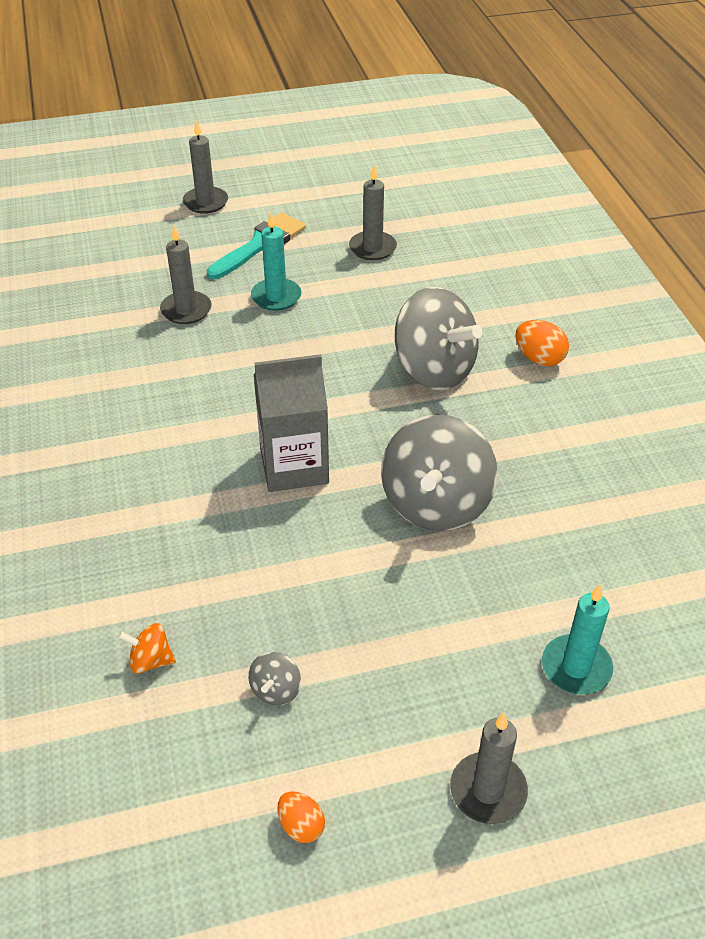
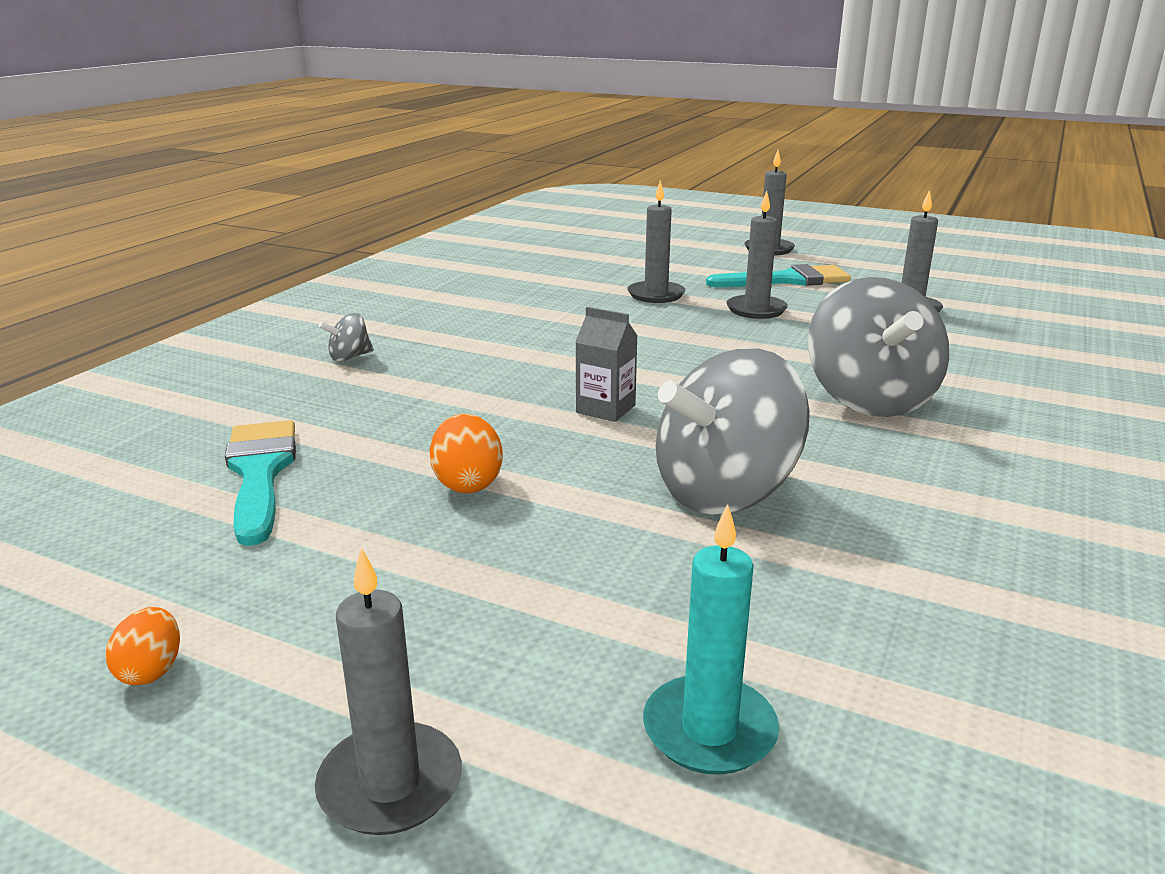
camera: 40 degrees right, 20 degrees down
(150, 660) = (260, 473): orange spinning top -> turquoise brush
(276, 297) = (756, 310): turquoise candle -> grey candle
(276, 690) = (322, 549): grey spinning top -> grey spinning top (349, 357)
(294, 466) = (605, 409): grey carton -> grey carton, size x0.56
(539, 359) = (1034, 435): orange egg -> orange egg (467, 483)

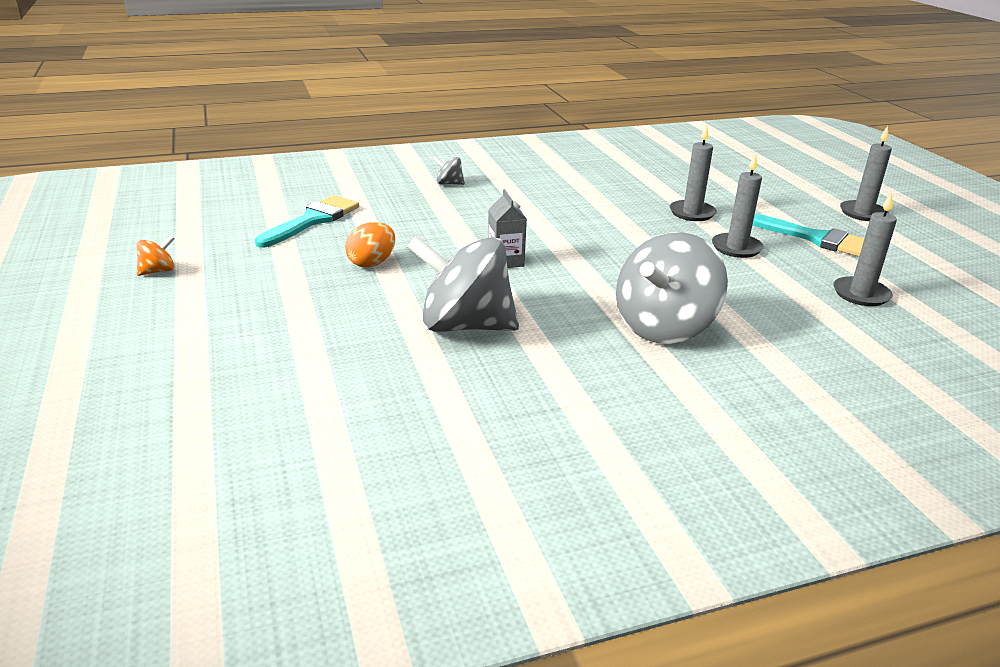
camera: 45 degrees right, 5 degrees up
(151, 670) = (158, 271): orange egg -> orange spinning top
(390, 784) = (145, 342): grey candle -> none
(709, 730) = (250, 394): turquoise candle -> none

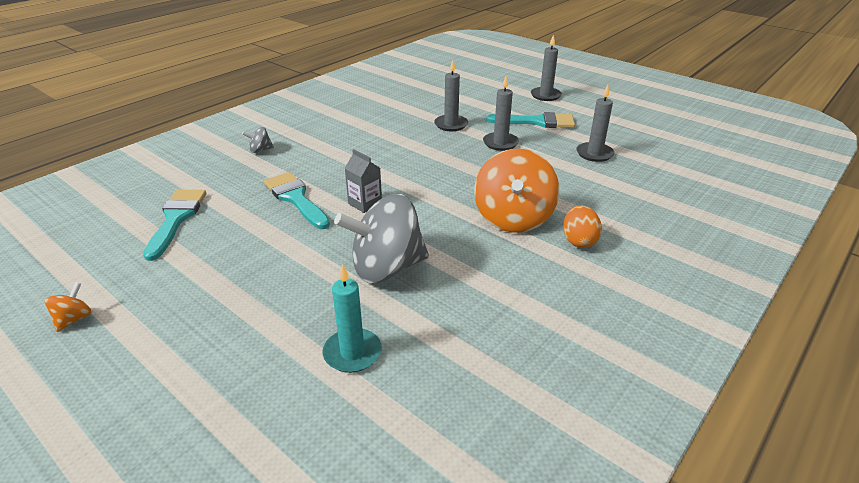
camera: 30 degrees left, 5 degrees up
(352, 384) = (352, 353): none -> turquoise candle
(372, 263) = (265, 241): orange egg -> orange egg (579, 241)
(439, 236) = (296, 198): none -> turquoise brush
(664, 327) = (513, 218): grey spinning top -> orange spinning top

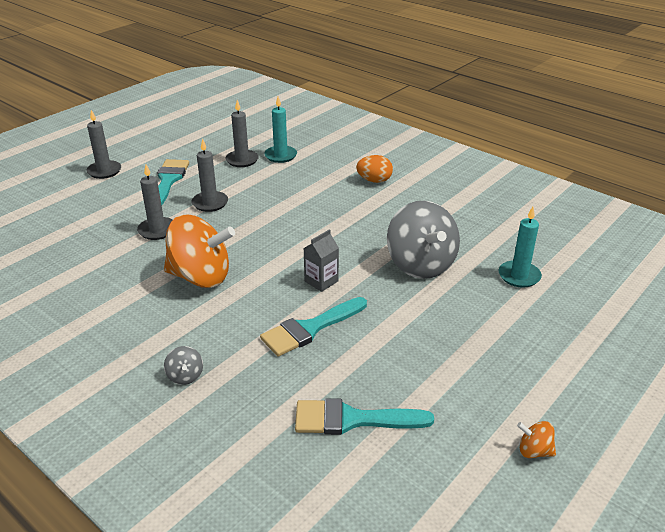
camera: 90 degrees left, 0 degrees up
(513, 218) = (345, 204): orange spinning top -> orange spinning top (200, 277)
(616, 175) = (280, 156): none -> turquoise candle

